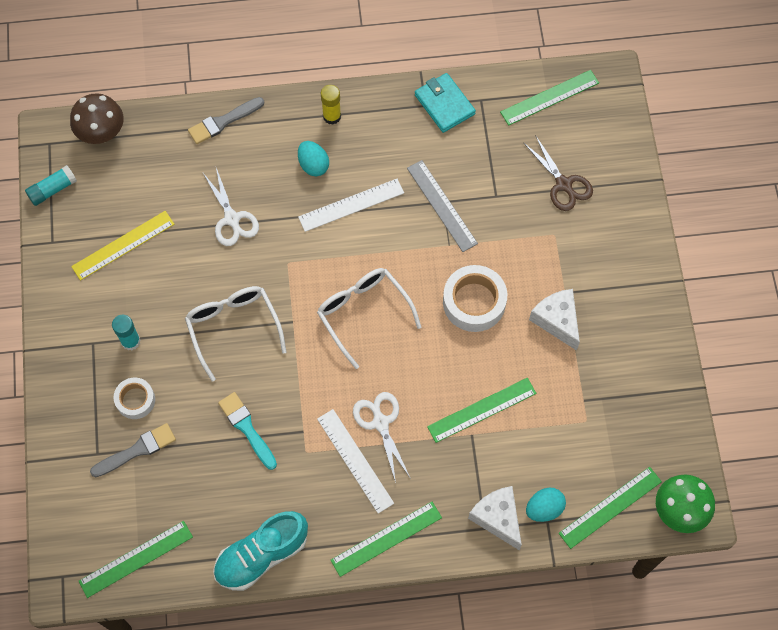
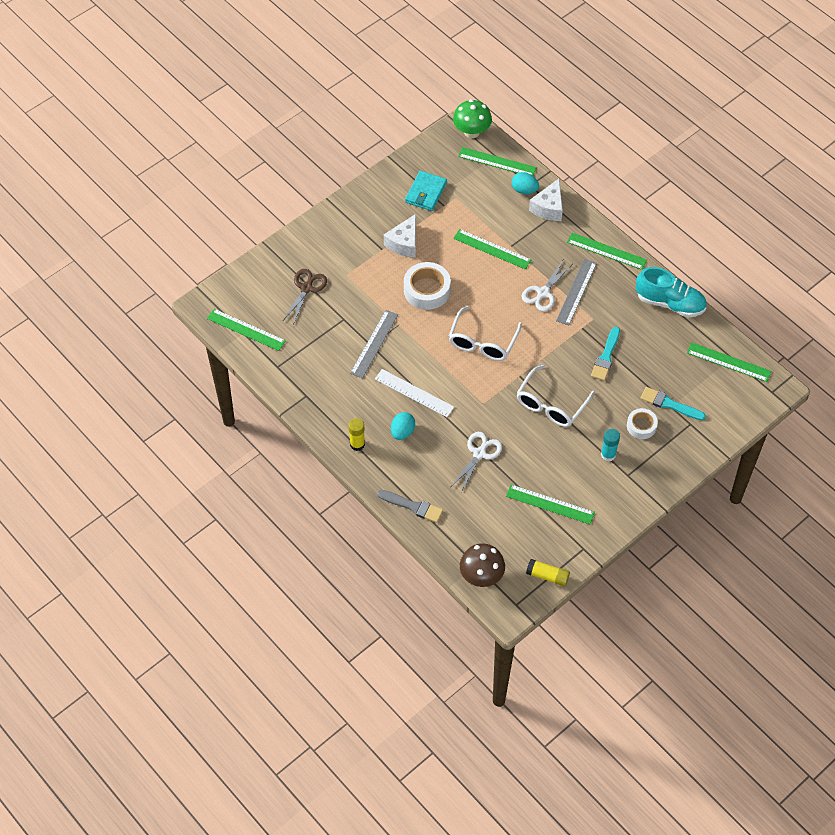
camera: 125 degrees left, 10 degrees down
(52, 189) = (547, 576): turquoise glue stick -> yellow glue stick
(123, 245) = (550, 504): yellow ruler -> green ruler
(137, 450) = (669, 404): grey brush -> turquoise brush
(355, 460) = (576, 292): white ruler -> grey ruler
(444, 104) = (297, 385): turquoise wallet -> turquoise wallet (426, 192)

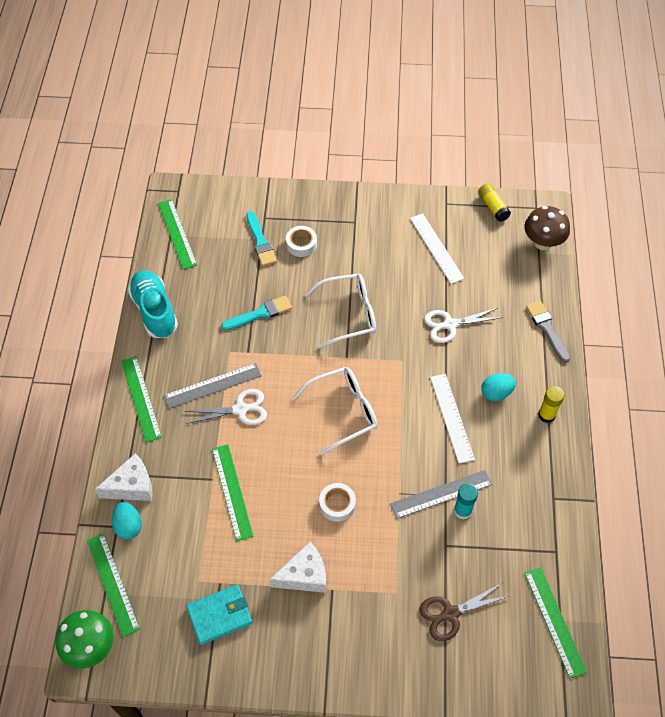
camera: 135 degrees left, 0 degrees up
(427, 290) = (337, 504): white tape -> white tape, size x0.61
(550, 504) = (436, 248): green ruler -> white ruler
(608, 454) = (351, 245): turquoise glue stick -> turquoise glue stick (462, 510)

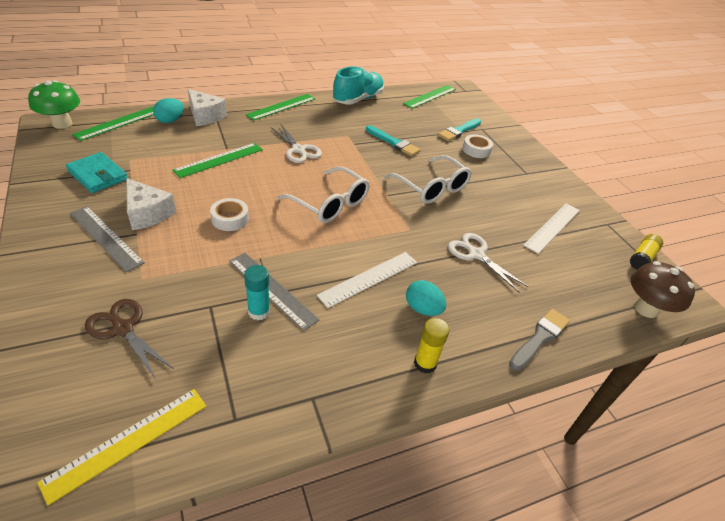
camera: 60 degrees right, 15 degrees down
(212, 385) = (312, 133): grey ruler -> grey ruler (106, 237)
(554, 621) = (128, 442): green ruler -> yellow ruler

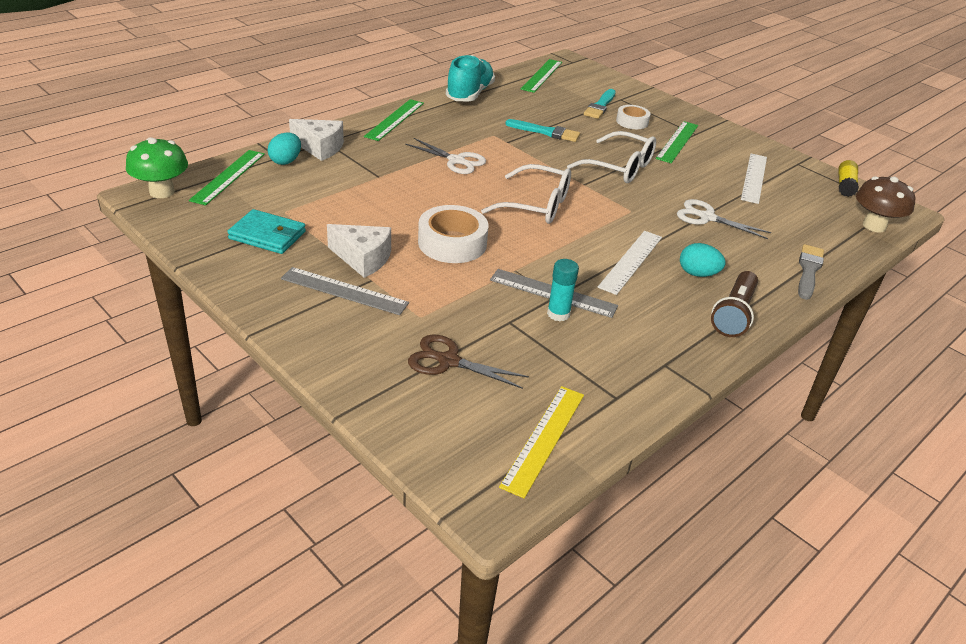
camera: 20 degrees left, 5 degrees down
(219, 160) = (383, 189): green ruler -> green ruler (677, 141)
(230, 219) = (452, 243): white tape -> white tape, size x1.65
(425, 363) = (733, 314): yellow glue stick -> brown flashlight

